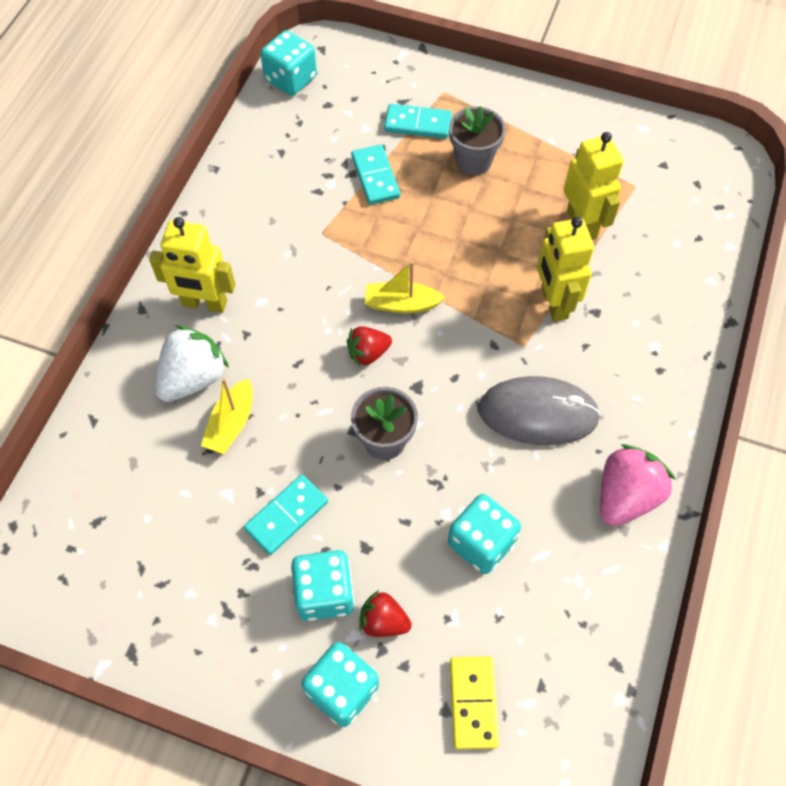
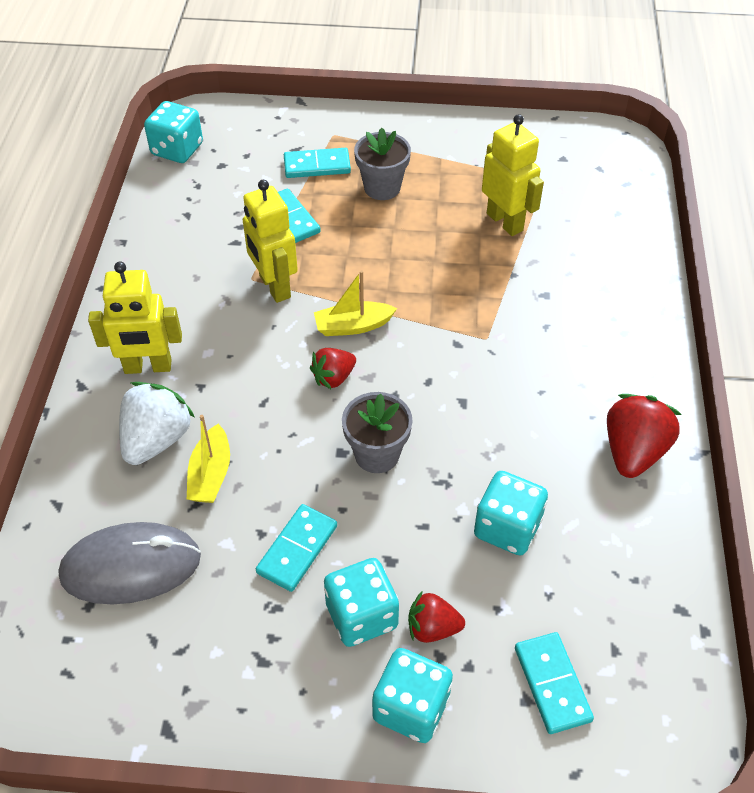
camera: 15 degrees left, 10 degrees down
(473, 703) = (552, 684): yellow domino -> turquoise domino
(538, 413) = (522, 396): grey mouse -> grey mouse (131, 566)
(553, 303) = (502, 295): yellow robot -> yellow robot (274, 287)
(625, 496) = (633, 451): pink strawberry -> red strawberry

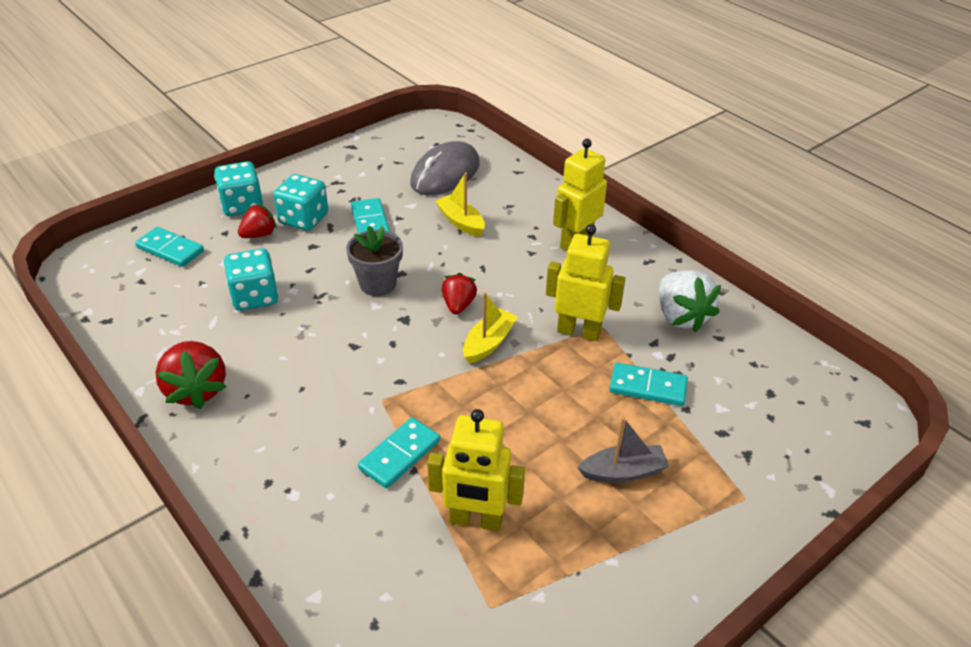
camera: 135 degrees right, 10 degrees down
(156, 440) = (513, 218): white strawberry -> white strawberry (681, 316)
(177, 149) = (822, 380): turquoise dice -> none
(317, 166) = (704, 451): turquoise domino -> turquoise domino (399, 455)
(382, 188) = (623, 472): grey flower pot -> grey boat

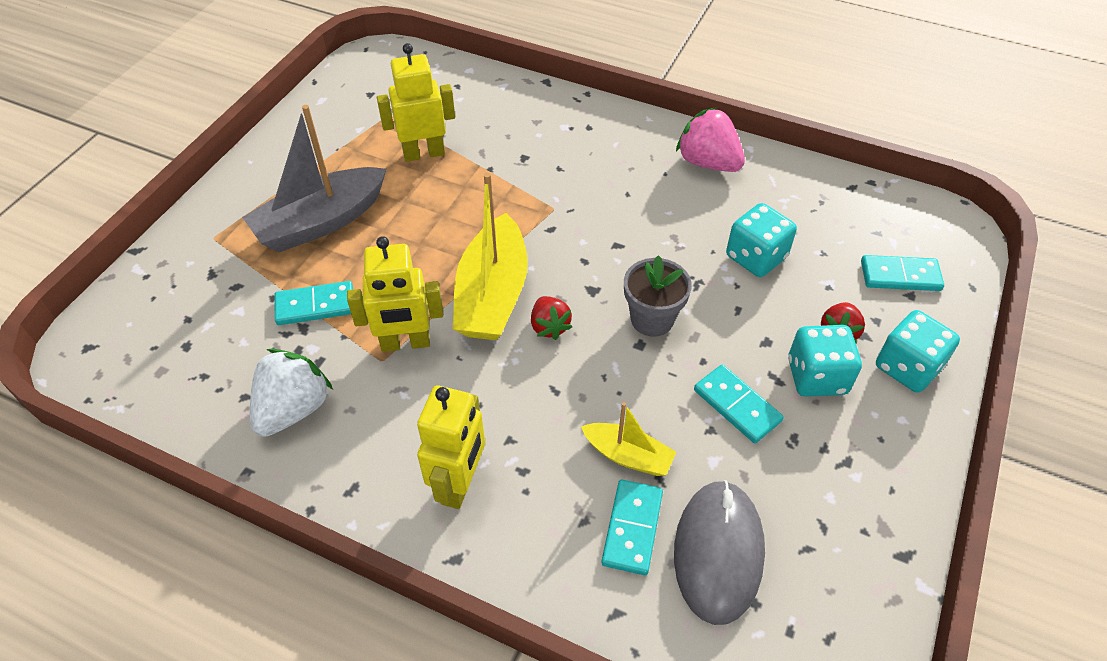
camera: 155 degrees right, 10 degrees up
(196, 390) = (707, 163): red strawberry -> pink strawberry
(399, 455) = (508, 174): turquoise domino -> turquoise domino (632, 528)
(489, 343) = (492, 295): yellow boat -> yellow boat, size x1.85
(623, 472) = (321, 222): grey boat -> grey boat, size x1.85
(681, 316) = (293, 409): white strawberry -> white strawberry turned 75 degrees clockwise

